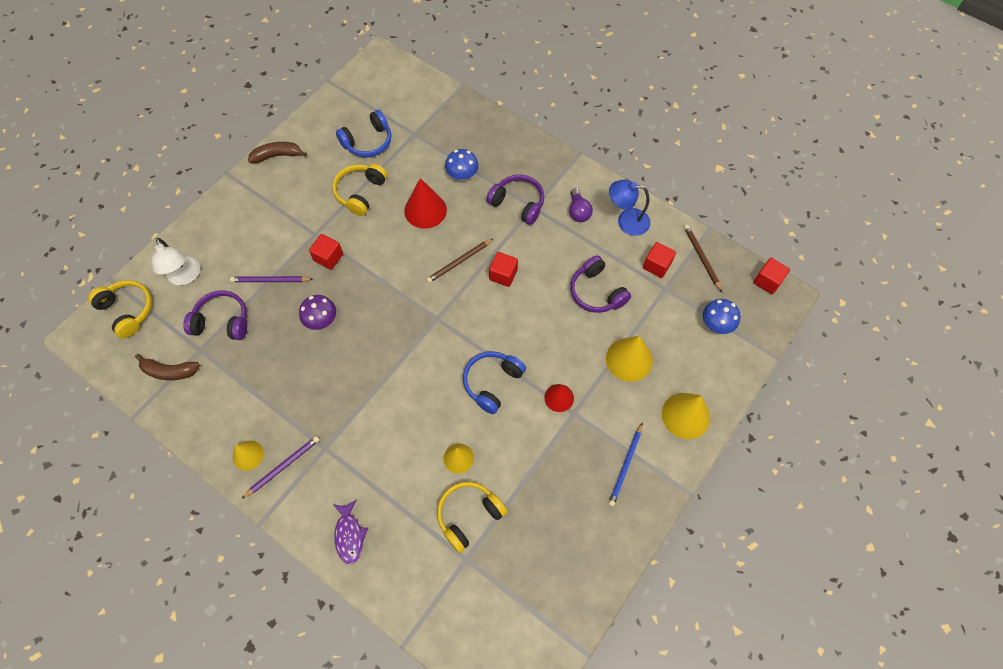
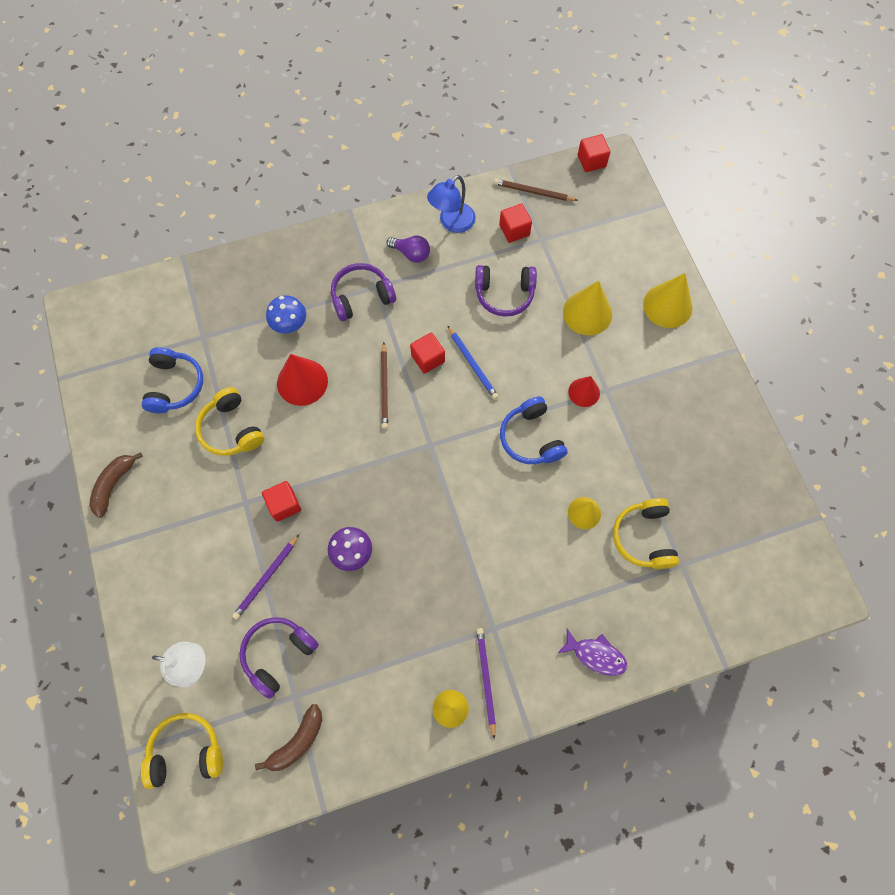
camera: 55 degrees left, 5 degrees up
(625, 466) = (681, 381): blue pencil -> blue pencil (472, 364)
(716, 324) = (602, 225): blue mushroom -> none

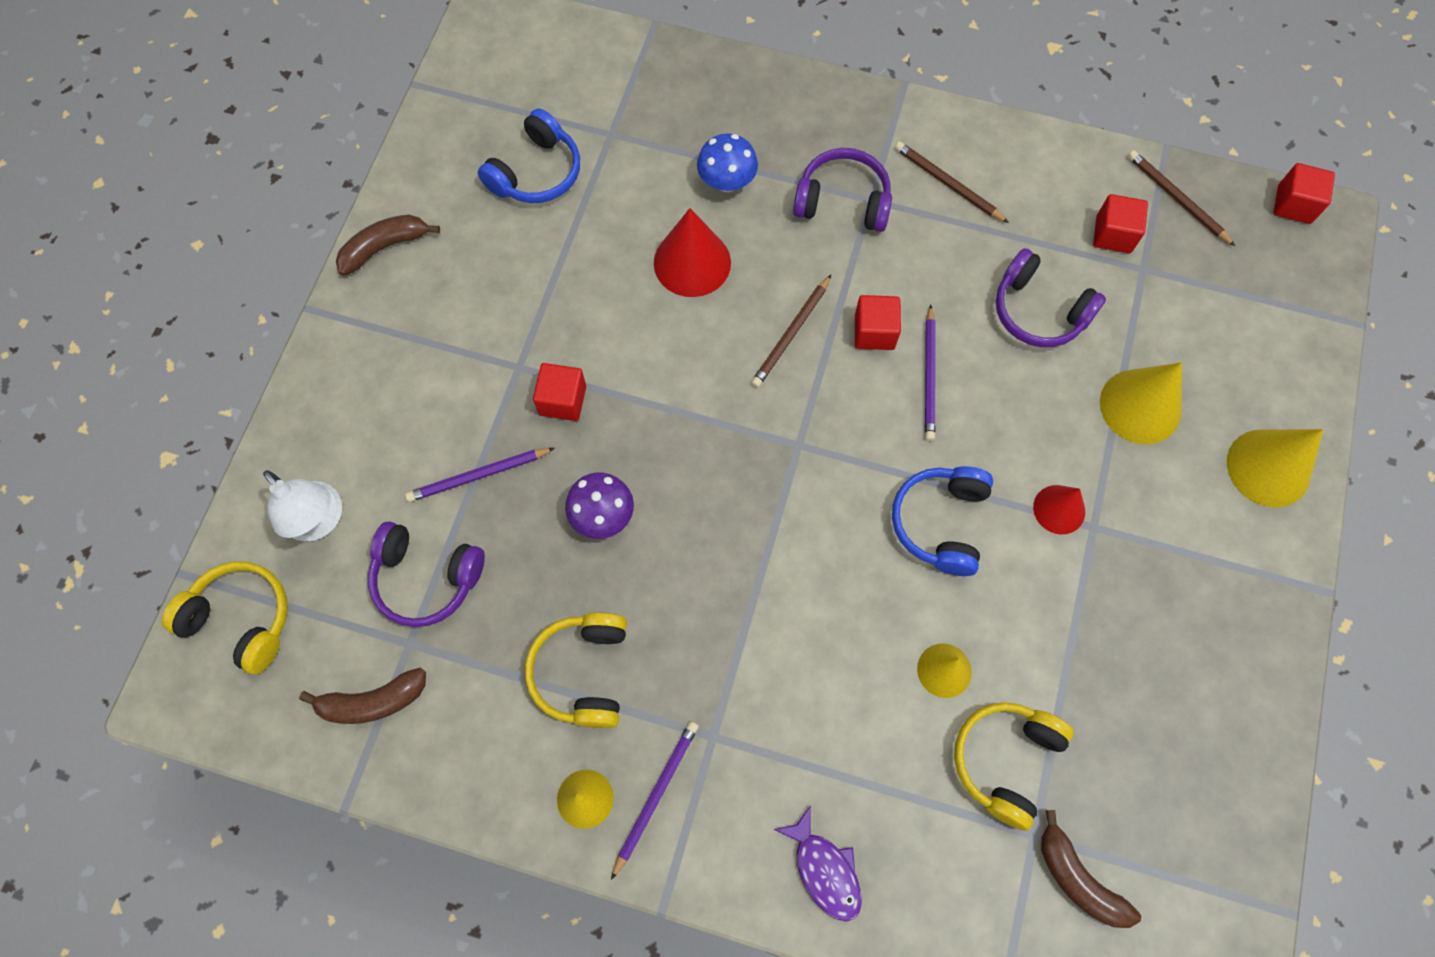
camera: 35 degrees right, 0 degrees up
(231, 429) = (565, 267): yellow headphones -> yellow headphones (583, 672)
(278, 654) = (426, 578): purple headphones -> purple headphones turned 150 degrees counterclockwise
(411, 254) = (948, 184): purple light bulb -> brown pencil
(452, 223) = (1032, 176): blue lamp -> none
(472, 364) = (929, 376): blue pencil -> purple pencil
(715, 571) = (1078, 878): none -> brown banana

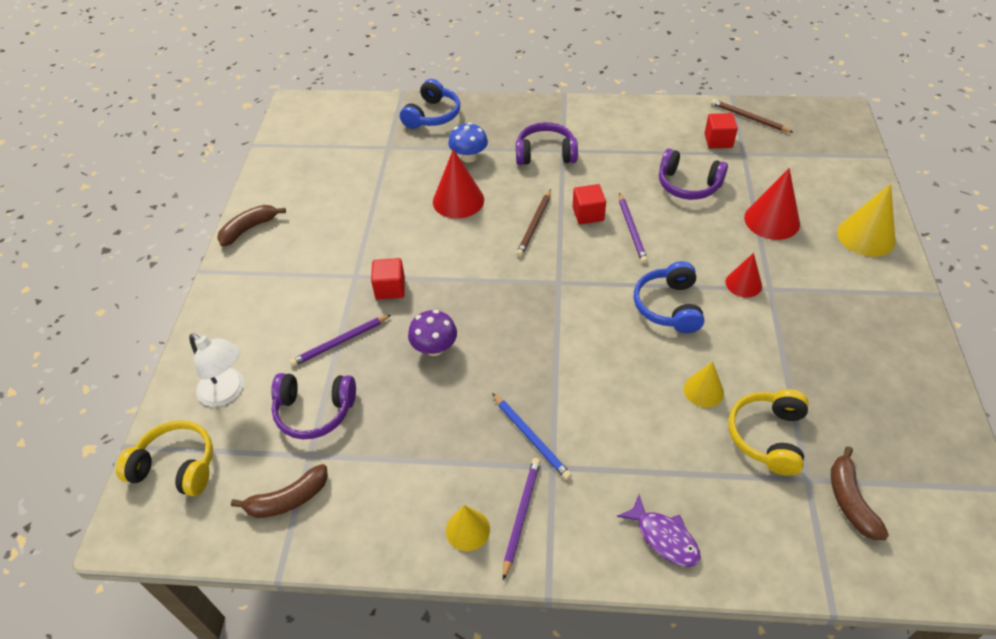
camera: 10 degrees left, 20 degrees down
(536, 172) = (344, 174): blue headphones -> blue headphones (432, 115)
(583, 672) = (445, 446): yellow headphones -> none
(696, 686) = (531, 437): none -> blue pencil
(948, 184) = (608, 135): brown pencil -> none
(1078, 878) = (850, 500): brown banana -> brown banana turned 45 degrees clockwise
(1140, 406) = (772, 220): yellow cone -> red cone
(1293, 205) = (818, 109): red cube -> none

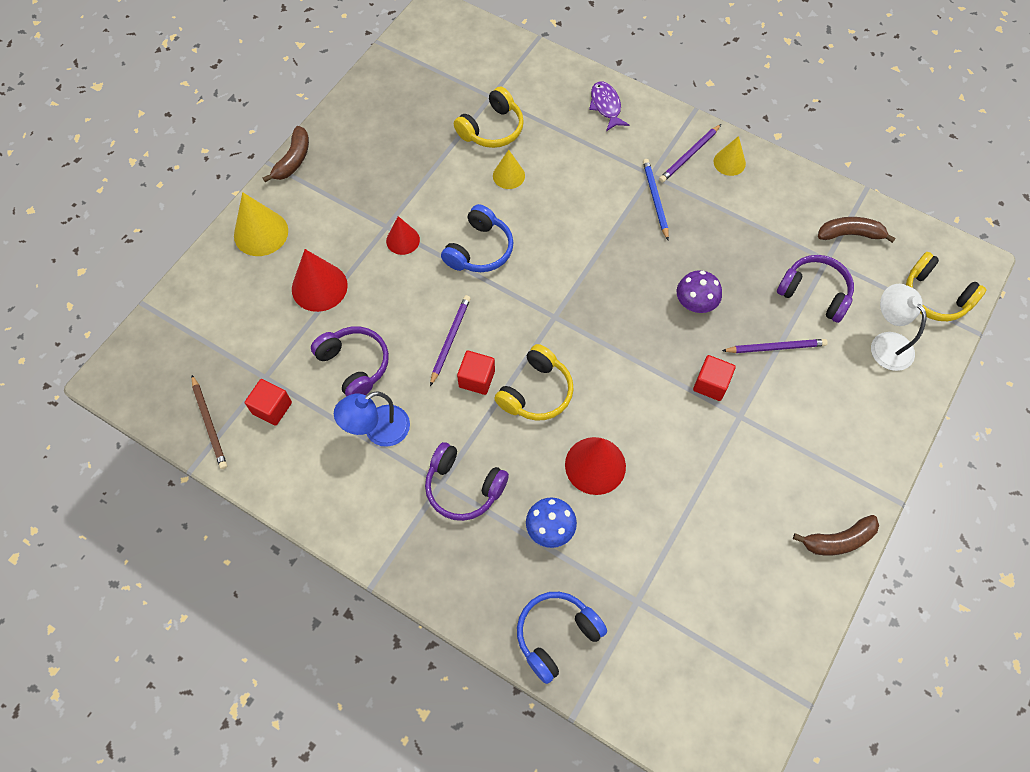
camera: 155 degrees left, 15 degrees up
(534, 225) = (536, 392): brown pencil -> yellow headphones
(632, 158) = (378, 431): none -> blue lamp
(850, 500) = (476, 76): brown banana -> brown banana (293, 160)

